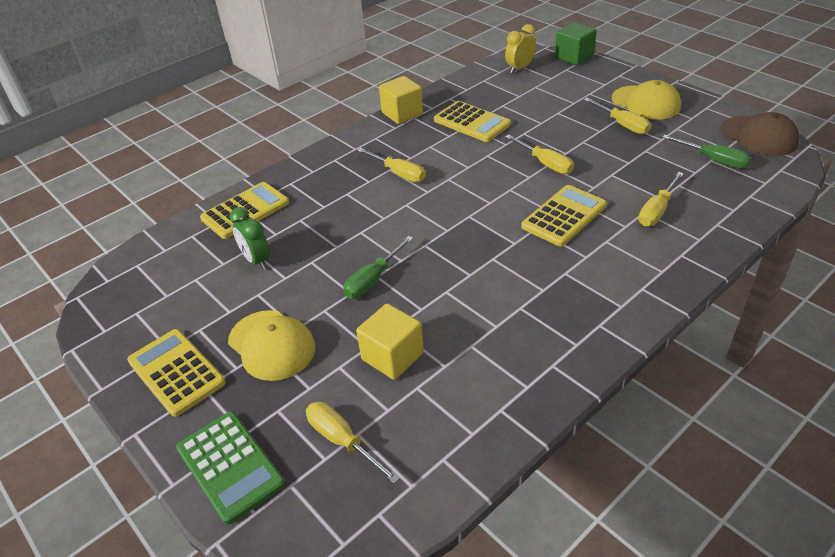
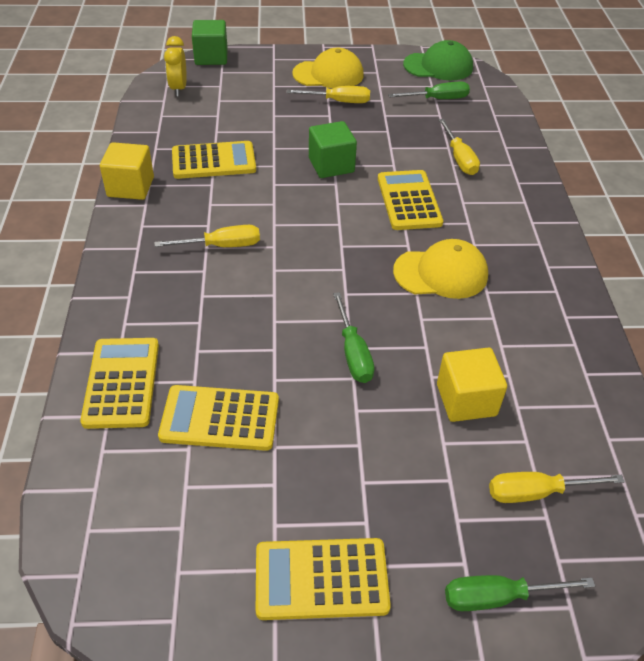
camera: 55 degrees left, 5 degrees up
(230, 466) = (498, 597): green calculator -> green screwdriver
(257, 260) = (220, 418): green clock -> yellow calculator
(271, 345) = (363, 476): yellow cap -> yellow cap (441, 273)
(545, 163) = (331, 165): yellow screwdriver -> green cube
(759, 136) = (438, 66): brown cap -> green cap

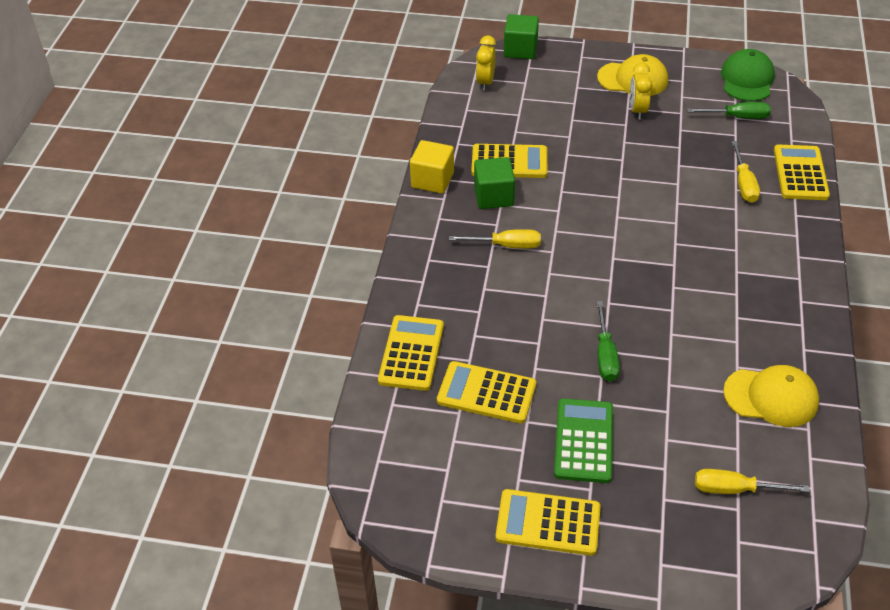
camera: 15 degrees right, 0 degrees up
(331, 165) = (618, 178): green cube -> green cube (493, 196)
(338, 101) = (637, 110): yellow screwdriver -> yellow clock
(347, 460) = (583, 441): none -> green calculator
(409, 201) = (684, 222): yellow calculator -> yellow calculator (800, 173)
(438, 66) = (747, 79): green cap -> green cap turned 90 degrees counterclockwise
(441, 273) = (698, 295): yellow cap -> yellow cap (771, 397)
(466, 400) = (694, 408): yellow cube -> none
(498, 597) = (682, 558): green screwdriver -> none

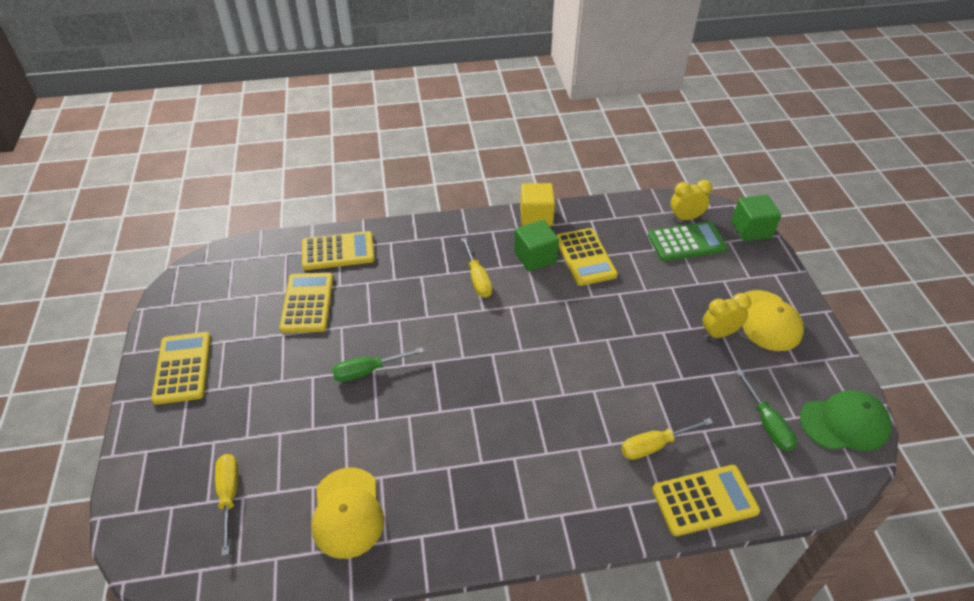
camera: 70 degrees right, 0 degrees up
(583, 441) = (268, 374): green calculator -> green calculator (686, 242)

